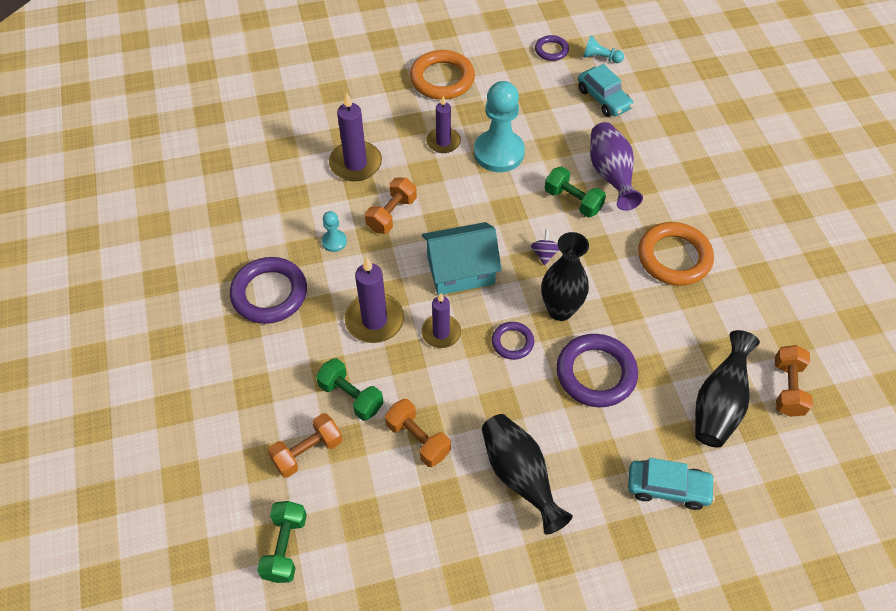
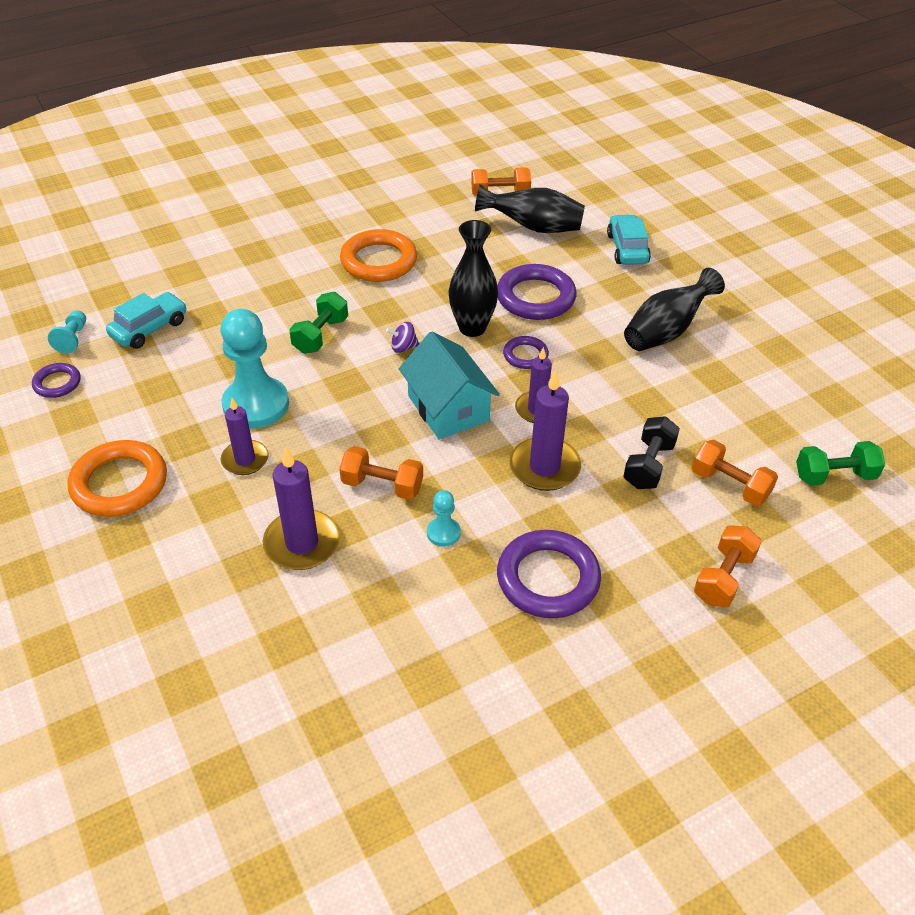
camera: 105 degrees left, 10 degrees down
(351, 396) = (648, 465): green dumbbell -> black dumbbell
(418, 439) = (668, 404): orange dumbbell -> orange dumbbell (723, 578)
(610, 175) = (275, 312): purple vase -> none

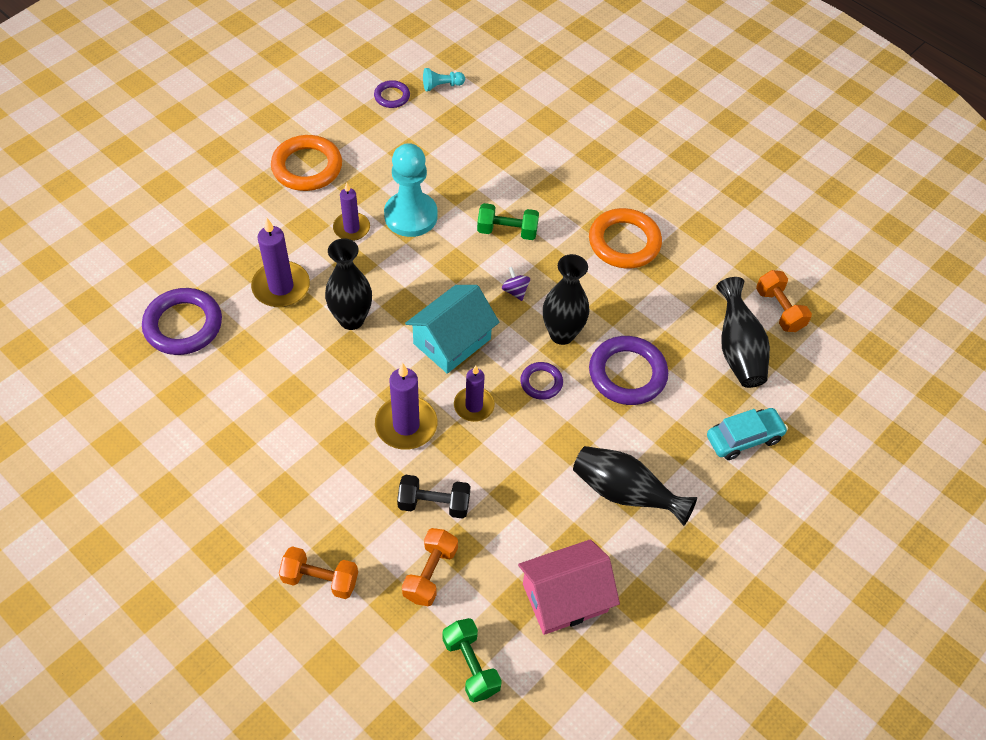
camera: 70 degrees right, 10 degrees up
(149, 329) = (470, 124): turquoise car -> none
(382, 485) = (351, 319): orange dumbbell -> black vase
(443, 533) = (315, 371): turquoise pawn -> none
(548, 578) = (287, 451): purple ring -> purple ring (183, 325)
(769, 395) = (565, 597): none -> pink house

